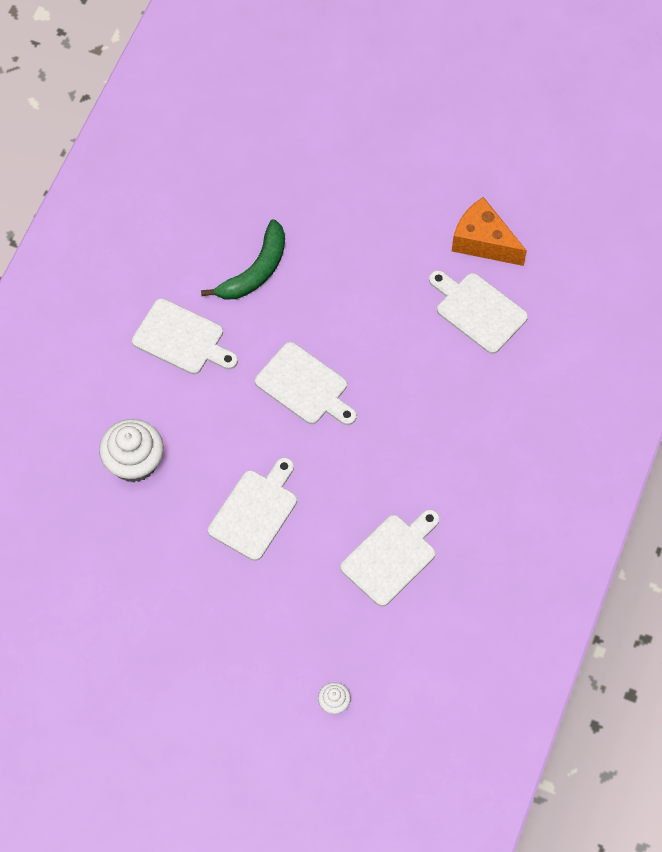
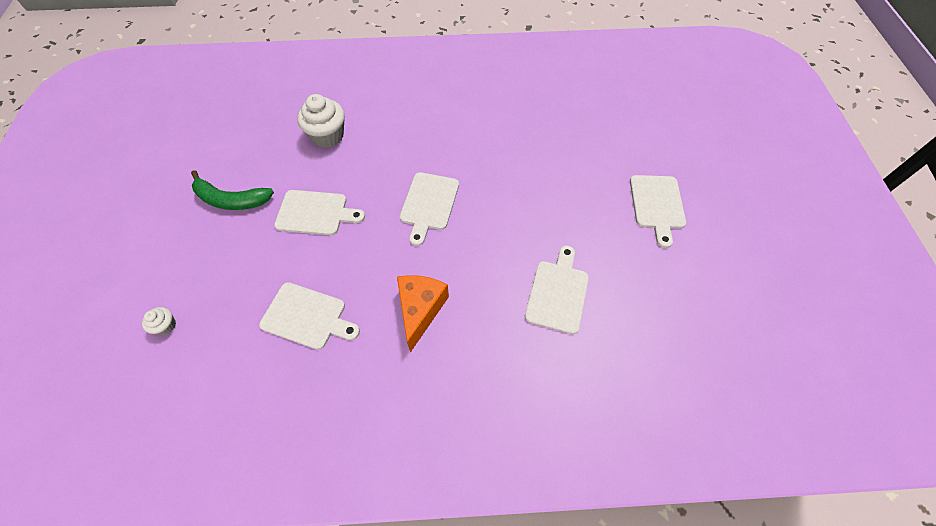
camera: 65 degrees right, 5 degrees down
(182, 339) = (429, 125): white cutting board -> white cutting board (657, 205)
(255, 271) = (502, 143): green banana -> green banana (231, 200)
(483, 242) = (621, 272): orange cheese -> orange cheese (420, 310)

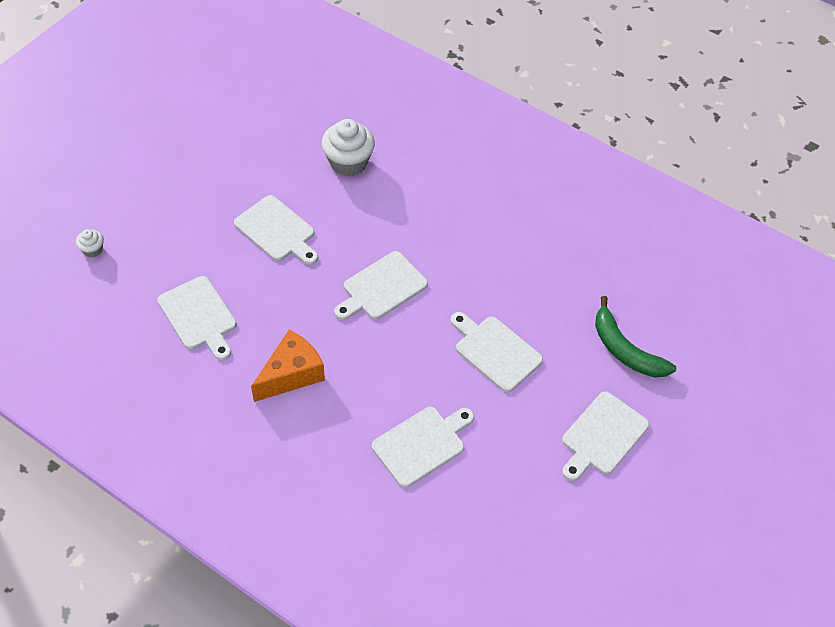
camera: 35 degrees right, 5 degrees down
(231, 200) = (218, 173): green banana -> green banana (625, 350)
(543, 196) = (495, 351): none -> white cutting board

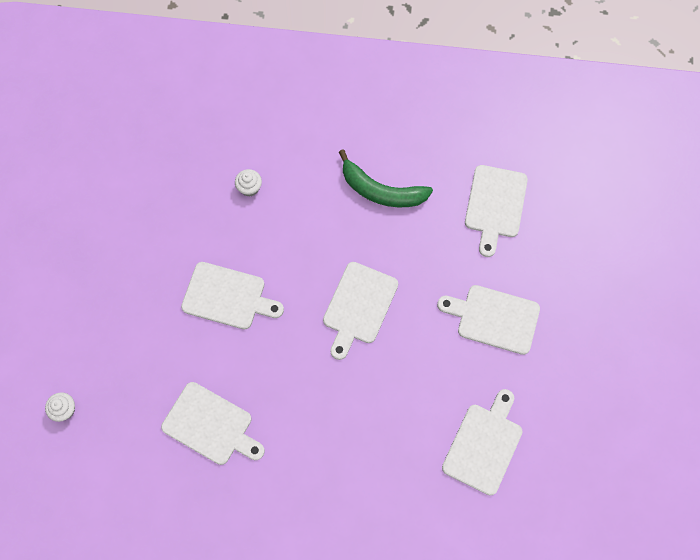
camera: 25 degrees left, 15 degrees up
(291, 374) = (331, 439): orange cheese -> none
(348, 162) = (249, 188): white cupcake -> white cupcake, size x0.49
(602, 436) = (627, 353): white cutting board -> white cutting board (495, 205)
(625, 350) = (600, 258): green banana -> green banana (381, 191)

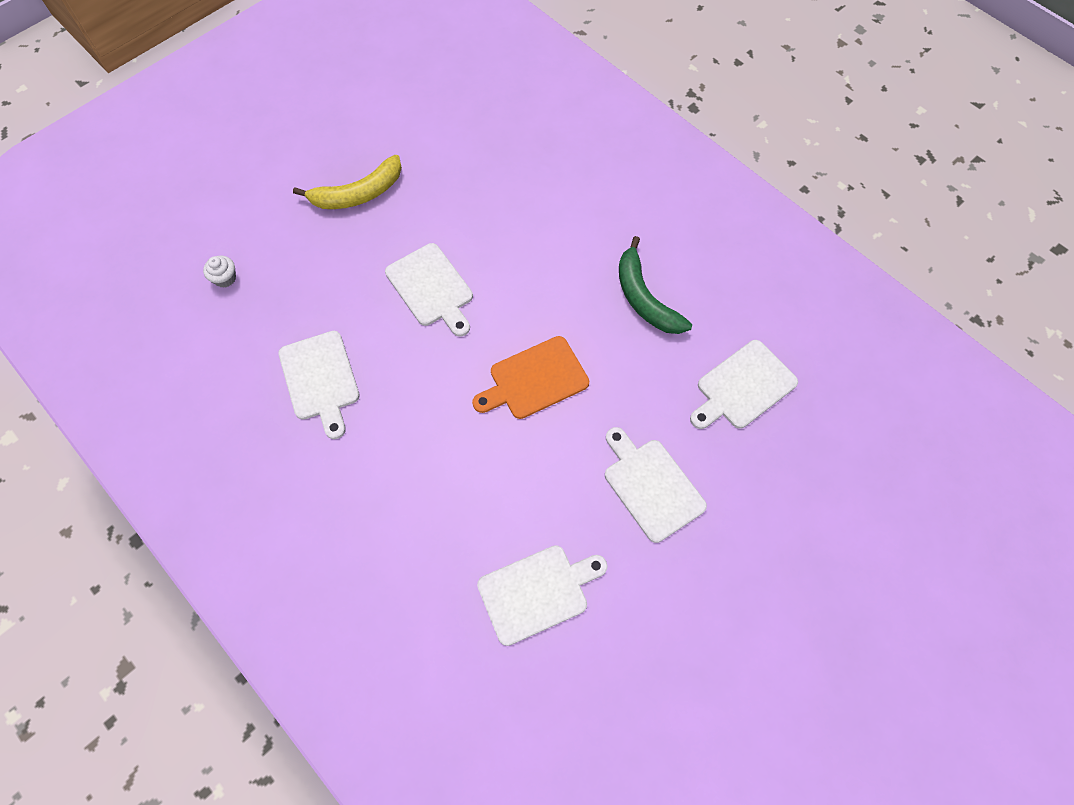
camera: 40 degrees right, 5 degrees down
(104, 266) = (358, 194): none -> yellow banana
(249, 188) = (531, 216): white cupcake -> none
(359, 306) = (535, 379): white cutting board -> orange cutting board

